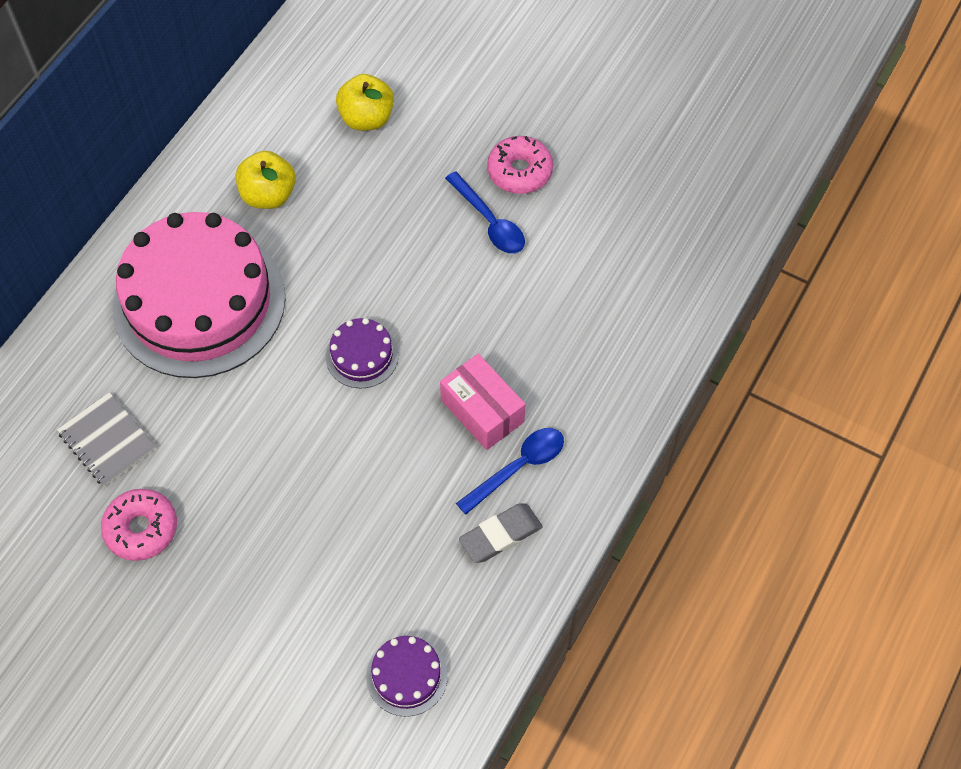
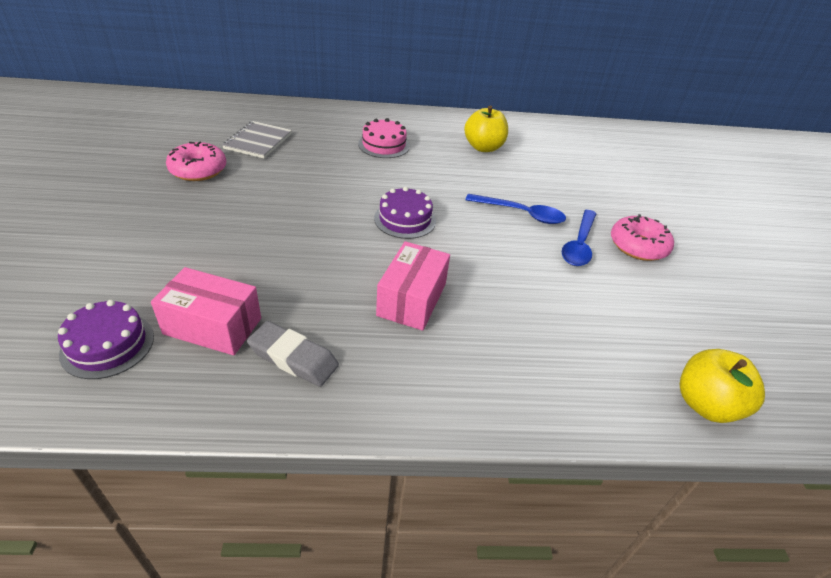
camera: 55 degrees right, 20 degrees down
(199, 302) = (384, 145): pink cake -> pink cake, size x0.42
(366, 118) = (582, 166): yellow apple -> yellow apple (705, 404)
(428, 586) = (213, 326): none -> pink box
(518, 467) = (373, 344): blue spoon -> blue spoon (521, 214)

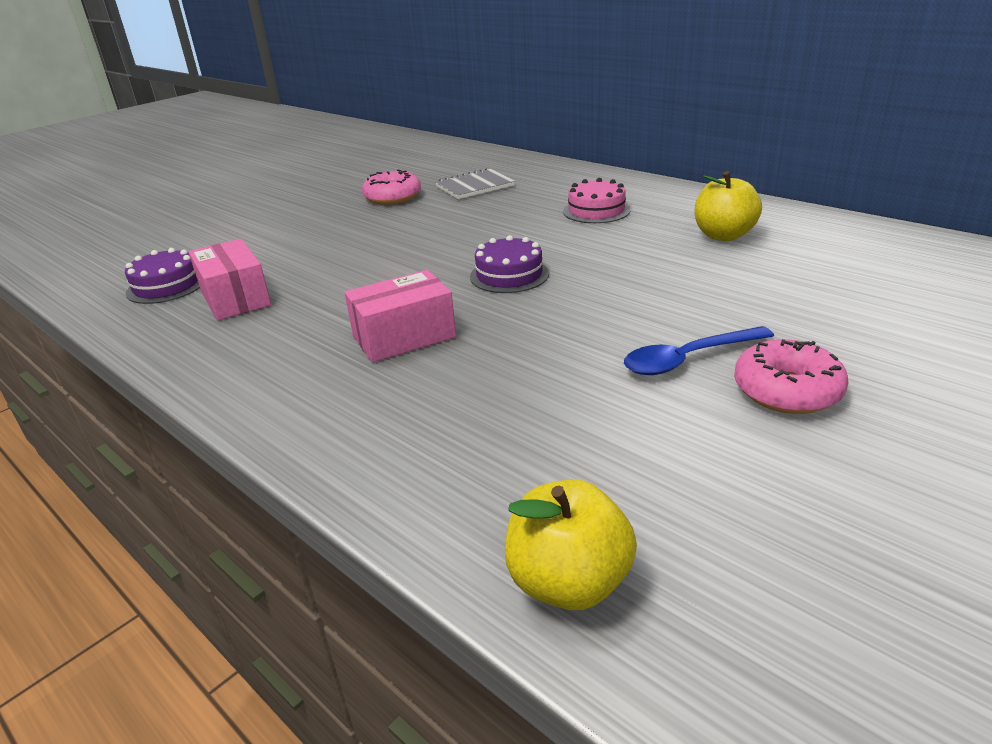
camera: 50 degrees right, 10 degrees down
(293, 358) = (247, 338): grey eraser -> none
(521, 214) = (659, 307): blue spoon -> none

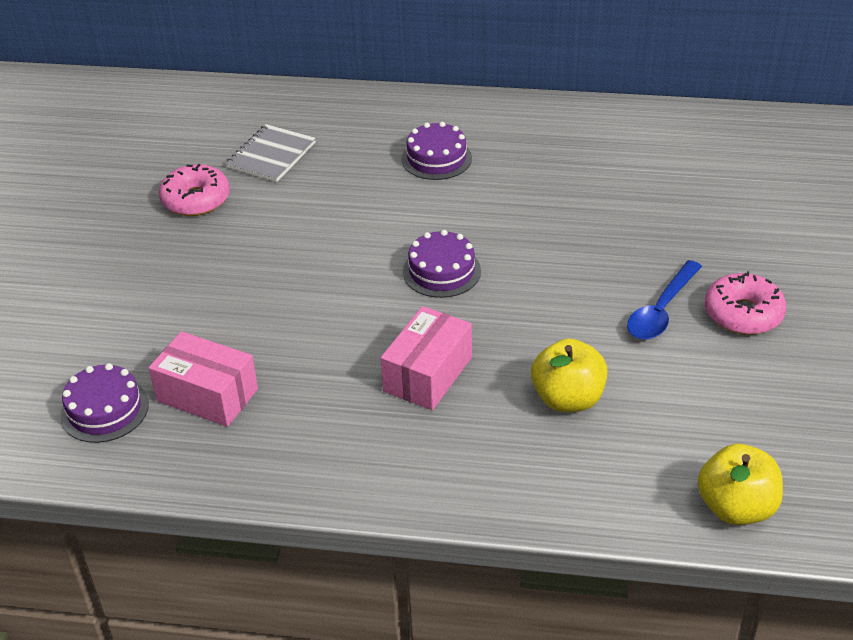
camera: 35 degrees left, 10 degrees up
(596, 210) = (436, 158): pink cake -> purple cake
(723, 235) = (577, 160): yellow apple -> yellow apple (568, 399)

